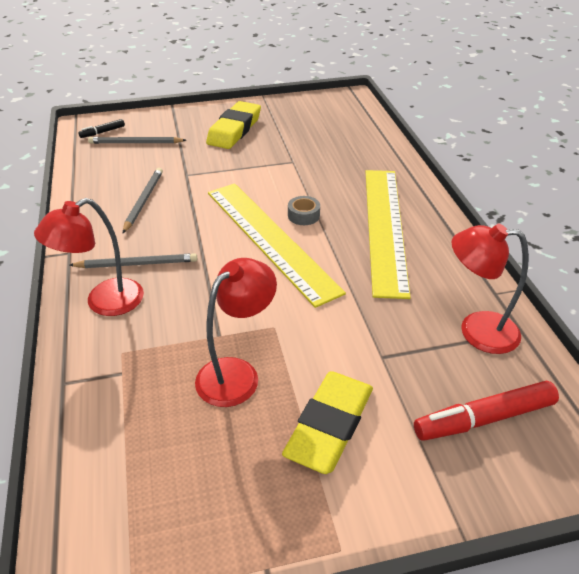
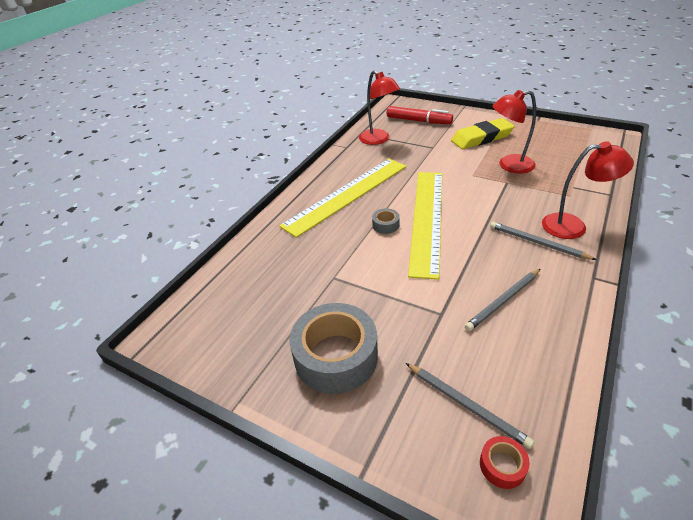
camera: 135 degrees left, 0 degrees up
(102, 132) = (502, 465): black marker -> red tape
(234, 130) = (336, 356): yellow eraser -> grey tape

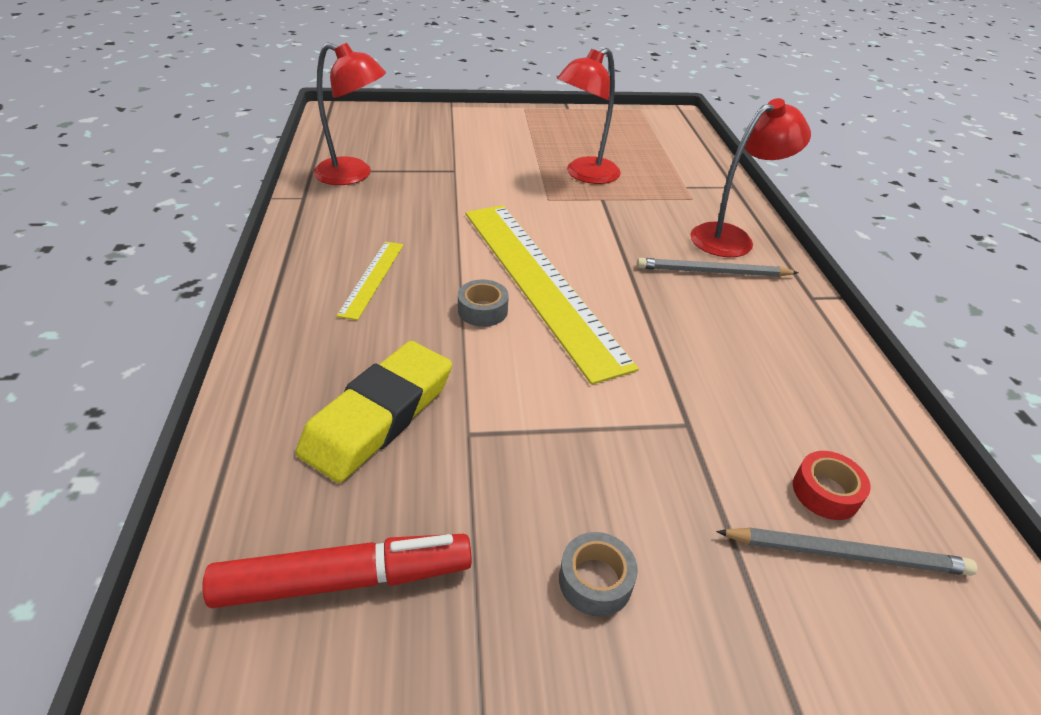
camera: 40 degrees left, 0 degrees up
(336, 356) = (595, 580): grey tape -> grey tape, size x0.43
(347, 195) = (372, 278): yellow ruler -> yellow ruler, size x0.44
(418, 121) = (398, 134): red marker -> red marker (345, 579)
(481, 138) = (515, 144): yellow eraser -> yellow eraser (379, 416)
(502, 465) = (967, 623): red tape -> red tape (825, 492)
(503, 301) = (747, 369): grey pencil -> none

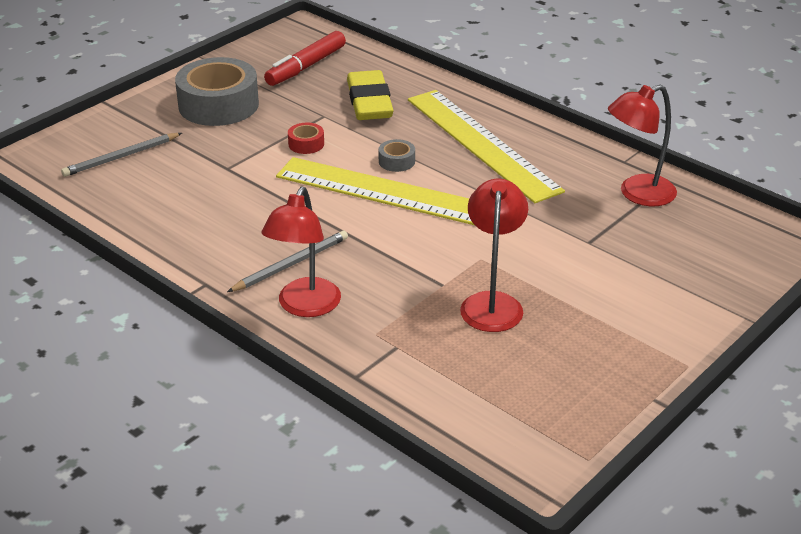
camera: 140 degrees right, 5 degrees down
(372, 278) = (481, 144): yellow ruler -> yellow ruler, size x2.28
(595, 580) = (218, 105): grey tape -> grey tape, size x2.34
(825, 492) = (140, 174): red tape -> red tape (306, 144)

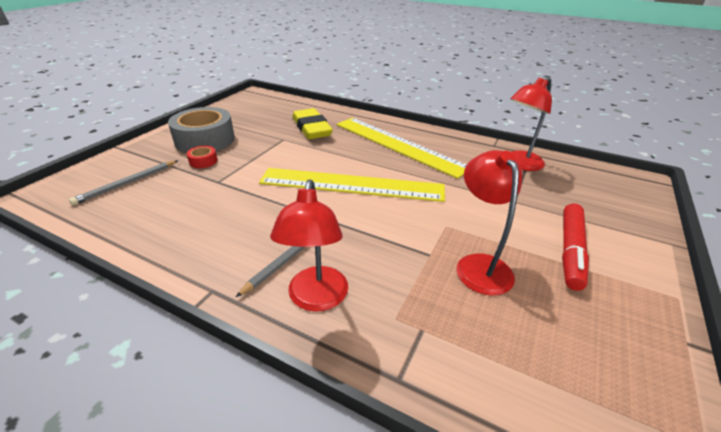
camera: 15 degrees left, 0 degrees up
(306, 67) = (262, 113): red marker -> red marker (571, 251)
(306, 144) = (276, 158): red tape -> red tape (203, 161)
(396, 161) = (346, 162): grey tape -> none

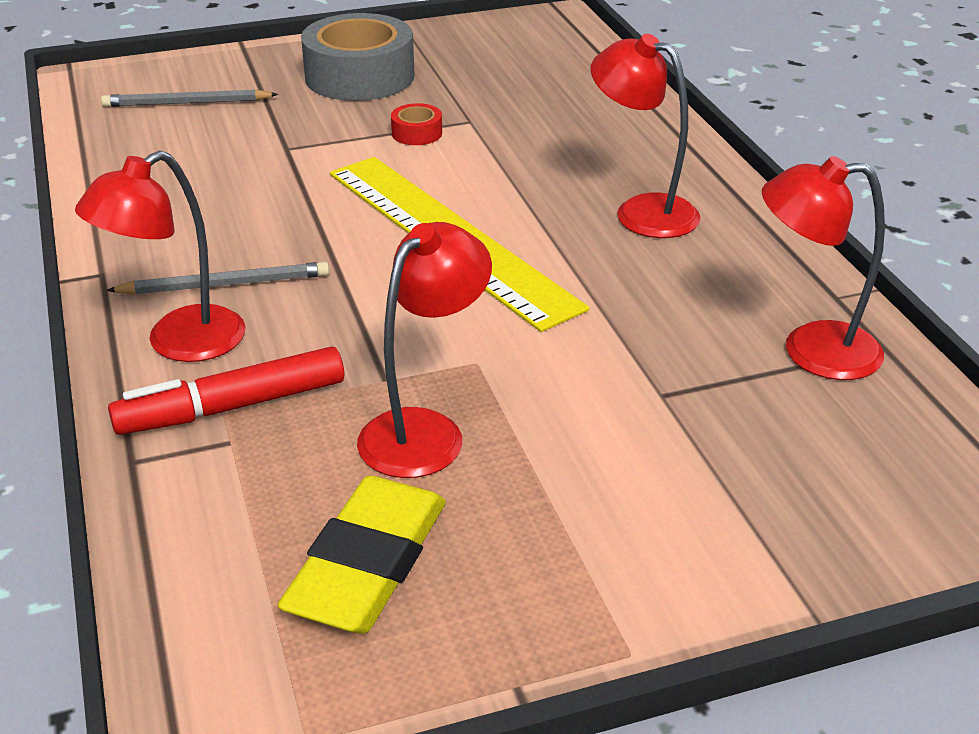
camera: 45 degrees right, 0 degrees up
(203, 161) = (310, 110): red tape -> red tape (417, 133)
(312, 128) = (546, 120): yellow eraser -> yellow eraser (368, 564)
(398, 145) = (641, 211): yellow ruler -> red lamp
(571, 251) = (598, 503): red marker -> red marker (232, 407)

